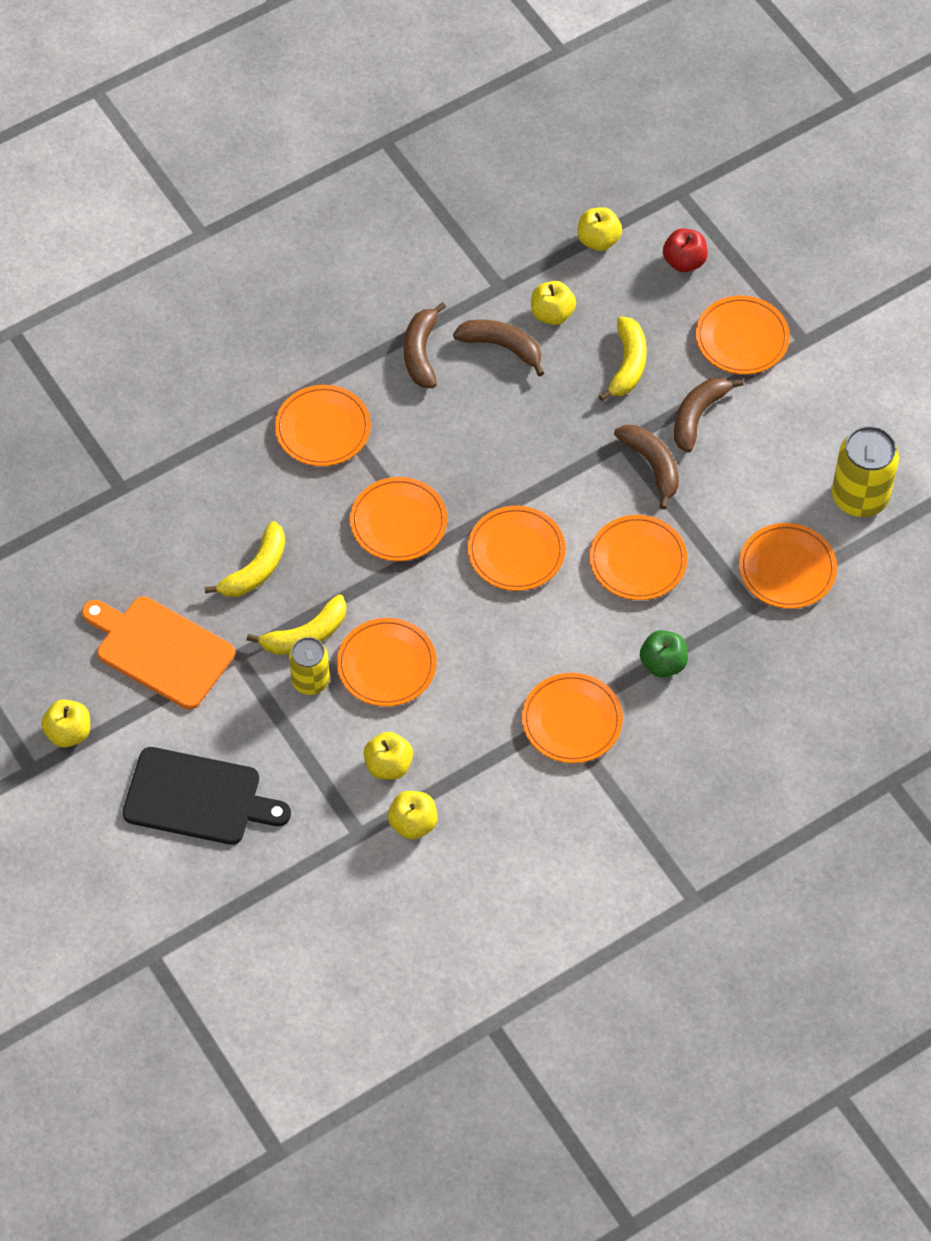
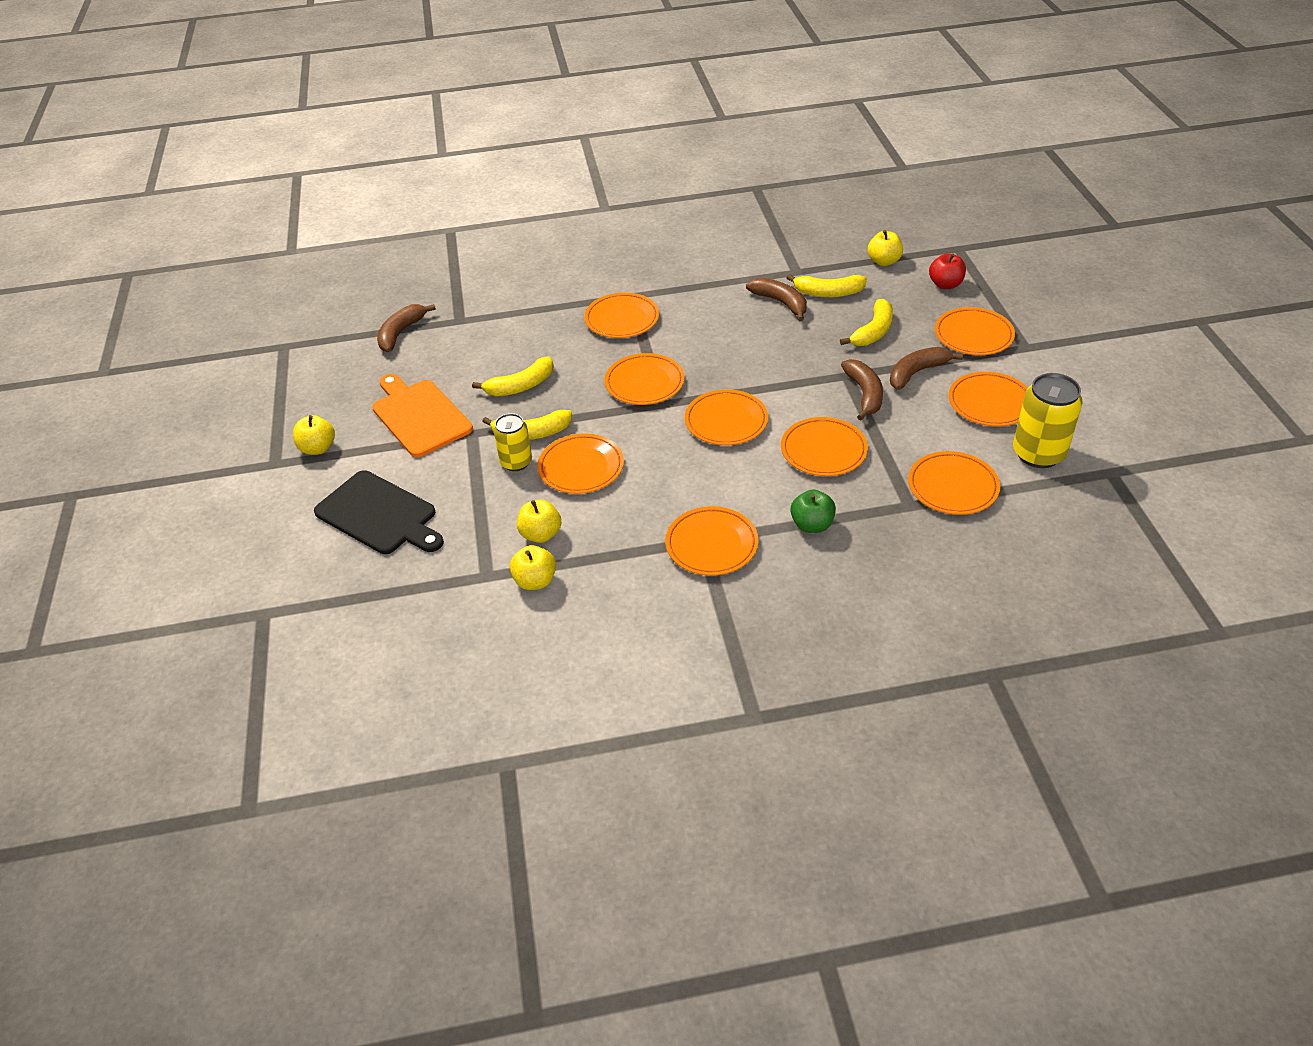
camera: 25 degrees right, 15 degrees down
(421, 353) = (718, 294): brown banana -> brown banana (401, 333)
(552, 314) = (828, 293): yellow apple -> yellow banana
(790, 439) = (990, 403): none -> orange plate

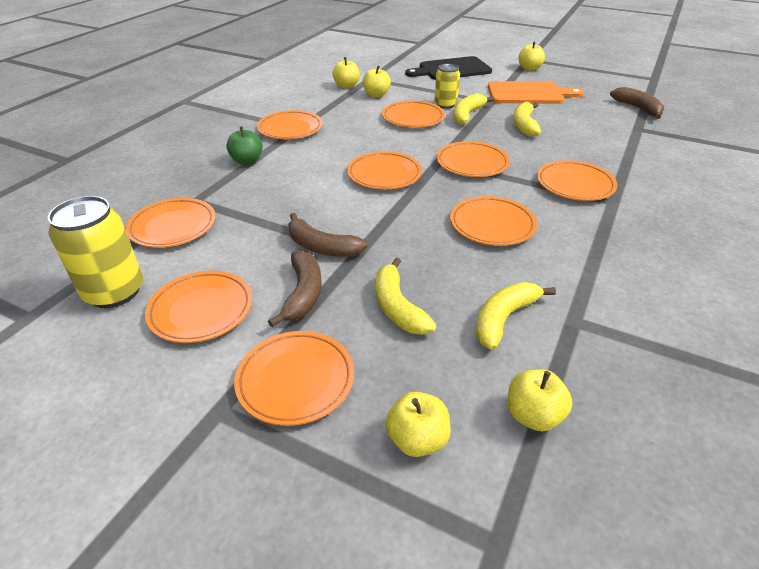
camera: 125 degrees right, 5 degrees down
(780, 303) = (517, 276): brown banana -> none
(823, 451) = (295, 196): orange plate -> orange plate (492, 225)
(945, 284) = (417, 439): red apple -> yellow apple

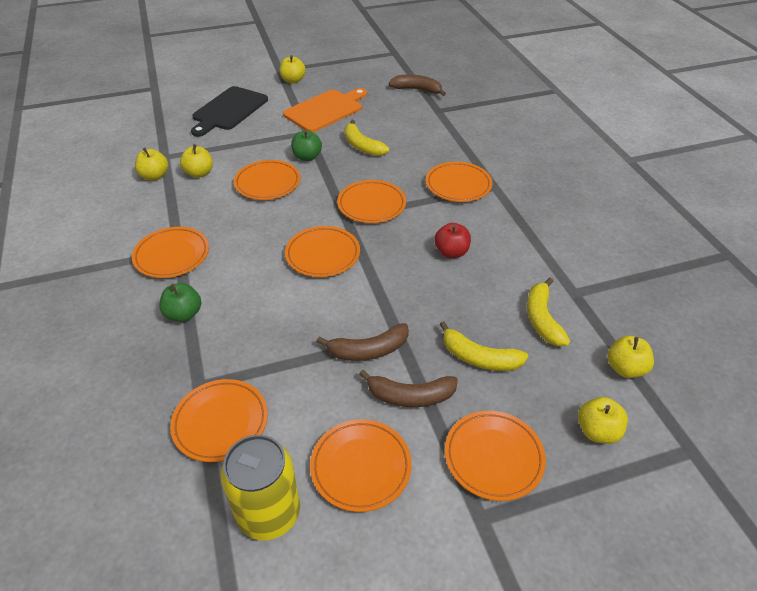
camera: 45 degrees left, 5 degrees up
(303, 294) = (410, 396): brown banana -> brown banana turned 135 degrees clockwise
(445, 104) = (275, 154): yellow can -> none
(467, 115) = (307, 157): yellow banana -> green apple
(492, 225) = (451, 252): orange plate -> red apple

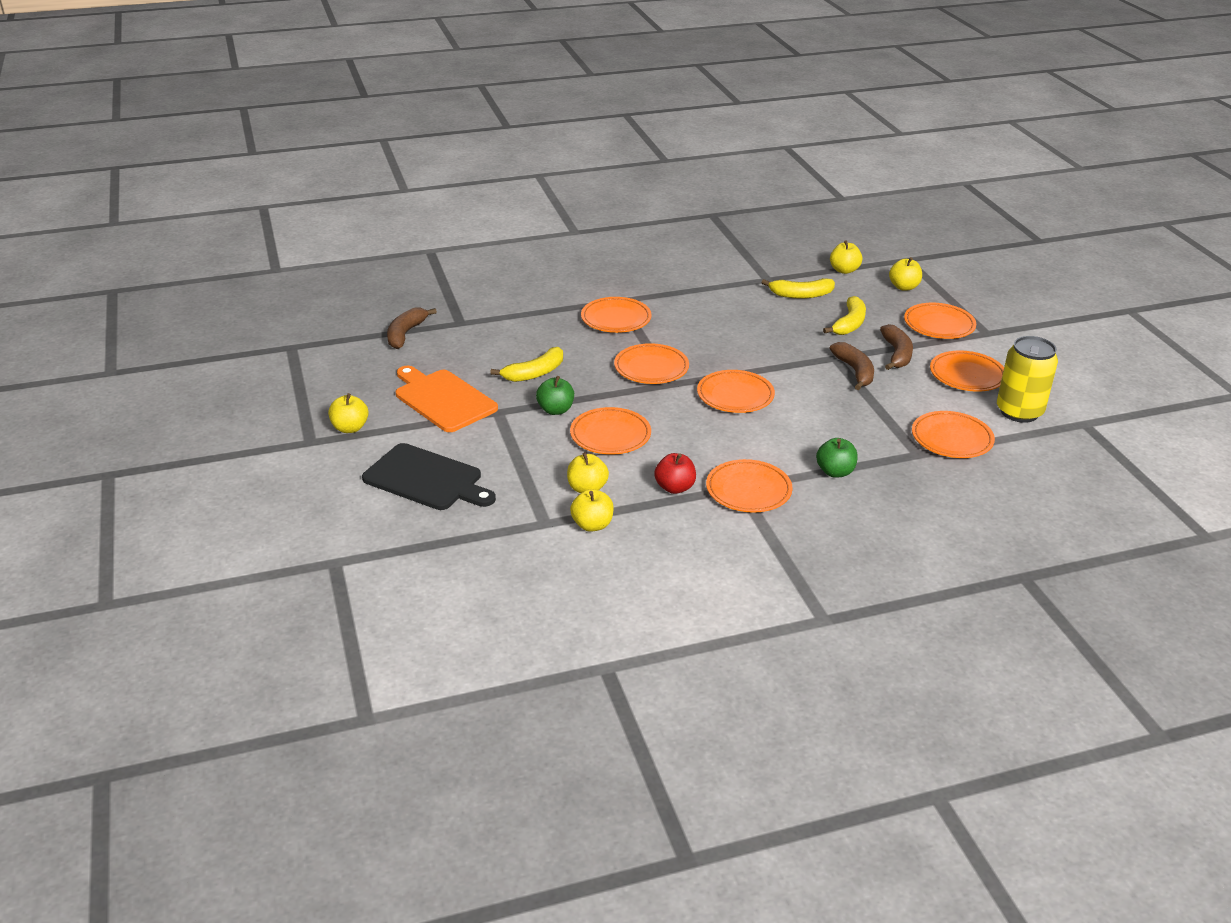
camera: 90 degrees left, 10 degrees down
(451, 252) = (723, 328): red apple -> red apple (675, 488)

